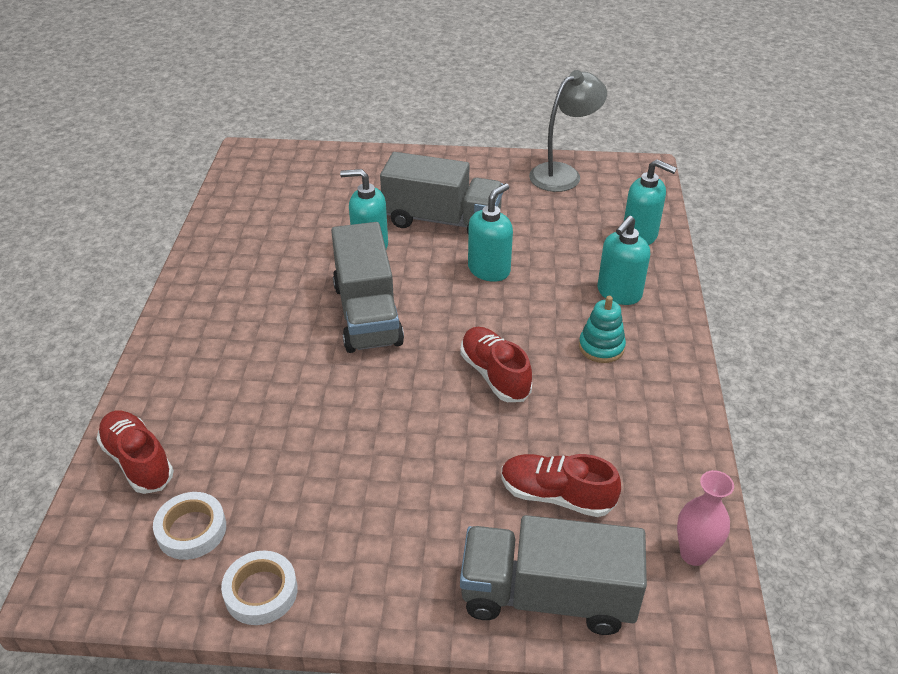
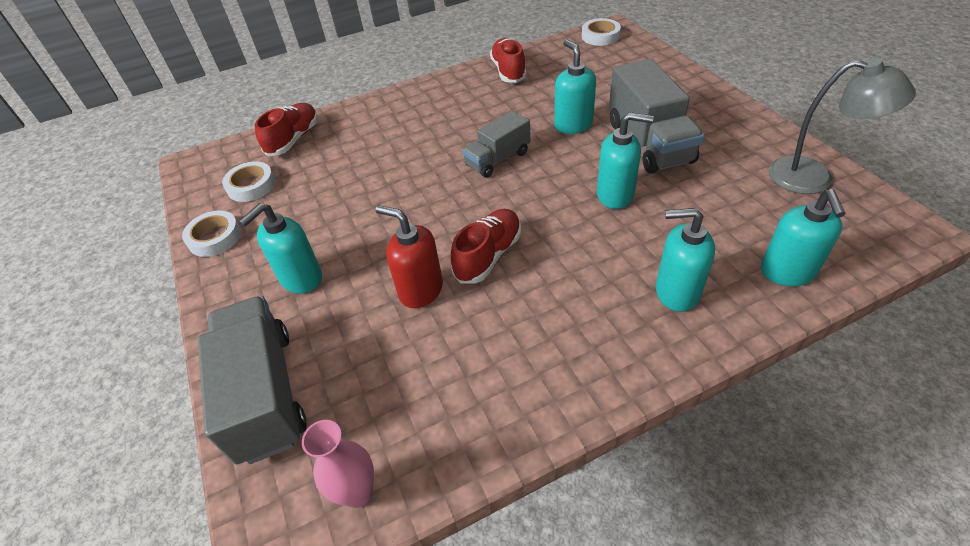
camera: 65 degrees right, 5 degrees up
(250, 165) = (600, 36): none -> white tape
(367, 314) = (498, 159): grey truck -> grey truck, size x0.61
(408, 524) = (301, 278): none -> turquoise soap dispenser
(501, 436) = (420, 290): none -> red soap dispenser
(556, 495) = (375, 354): red shoe -> red shoe (508, 71)
(601, 347) = (584, 310): turquoise stacking toy -> none

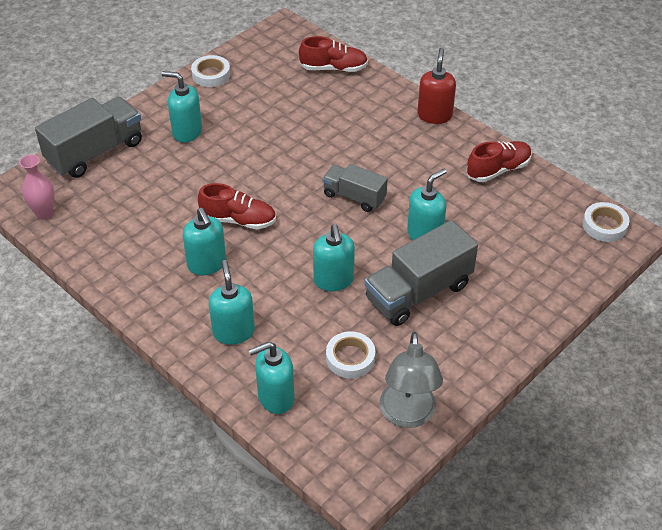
camera: 65 degrees right, 0 degrees up
(251, 186) = (270, 69): white tape -> white tape (350, 358)
(420, 290) = (194, 194): red soap dispenser -> red soap dispenser (434, 115)
(552, 298) = (207, 264): none -> turquoise soap dispenser

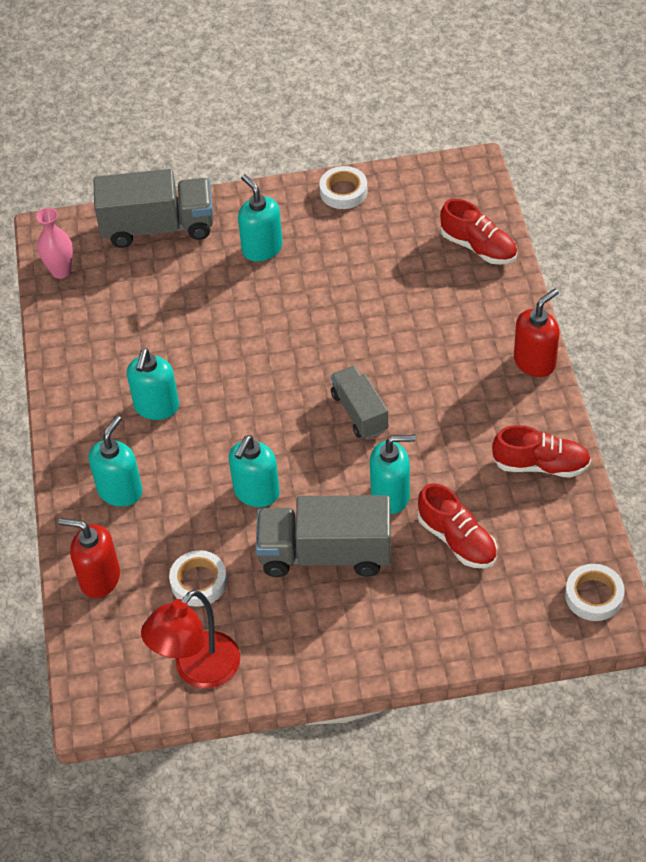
camera: 40 degrees right, 5 degrees up
(238, 220) = (225, 375): red shoe -> red shoe (457, 540)
(275, 397) = (99, 578): turquoise soap dispenser -> red soap dispenser
(408, 415) = (198, 671): grey lamp -> red lamp

